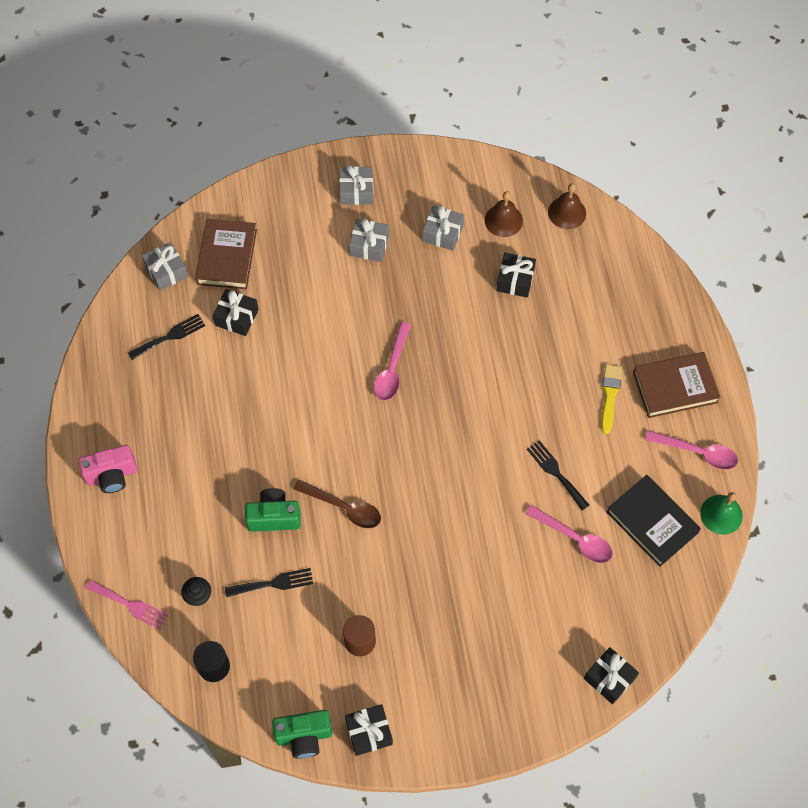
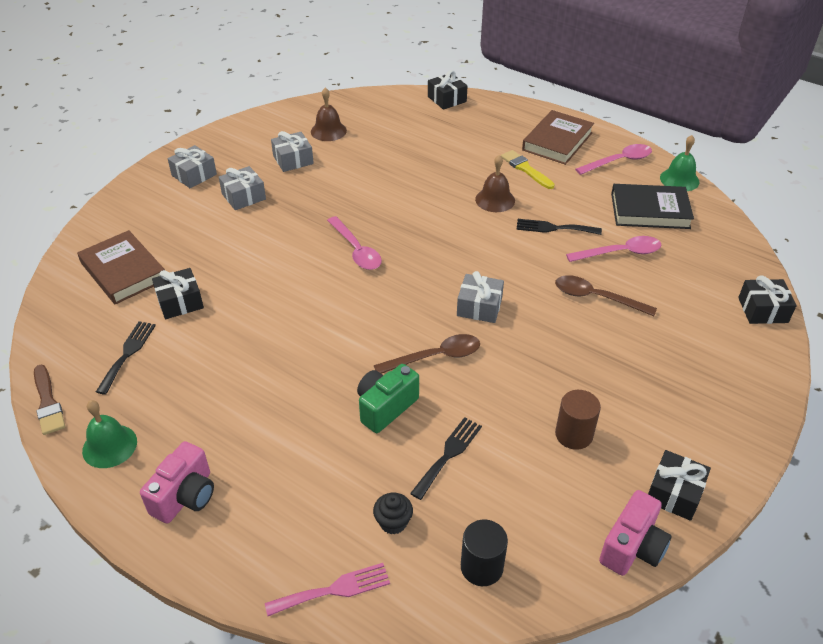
camera: 45 degrees left, 20 degrees down
(97, 337) = (48, 403): none -> brown brush
(103, 402) = (109, 446): none -> green bell
(166, 271) = (72, 314): grey gift -> grey gift (479, 307)
(304, 736) = (632, 547): green camera -> pink camera
(505, 559) = (596, 297): none -> brown spoon
(515, 280) = (379, 153): black gift -> black gift (447, 99)
(567, 212) = (366, 105): brown bell -> brown bell (495, 200)

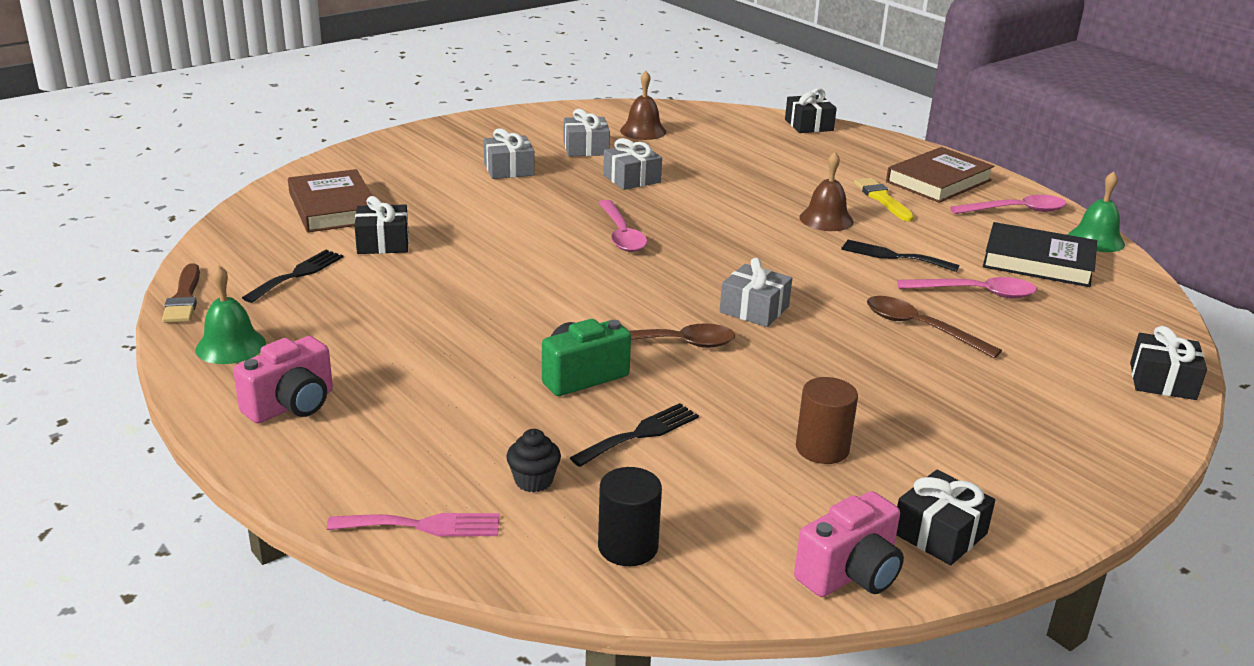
camera: 15 degrees right, 15 degrees down
(194, 175) = (460, 143): grey gift -> grey gift (631, 179)

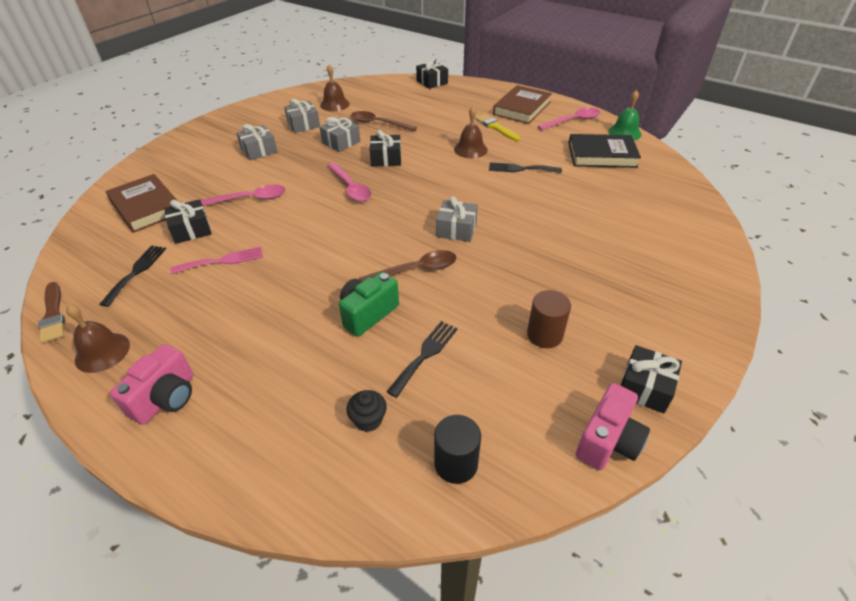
camera: 15 degrees left, 15 degrees up
(230, 346) = (102, 352): green bell -> brown bell
(423, 526) = (303, 490): pink fork -> pink fork (222, 261)
(920, 328) = (559, 220): brown spoon -> brown spoon (378, 123)
(976, 293) = (579, 186): pink spoon -> pink spoon (250, 199)
(1162, 381) = (708, 228): black gift -> black gift (386, 158)

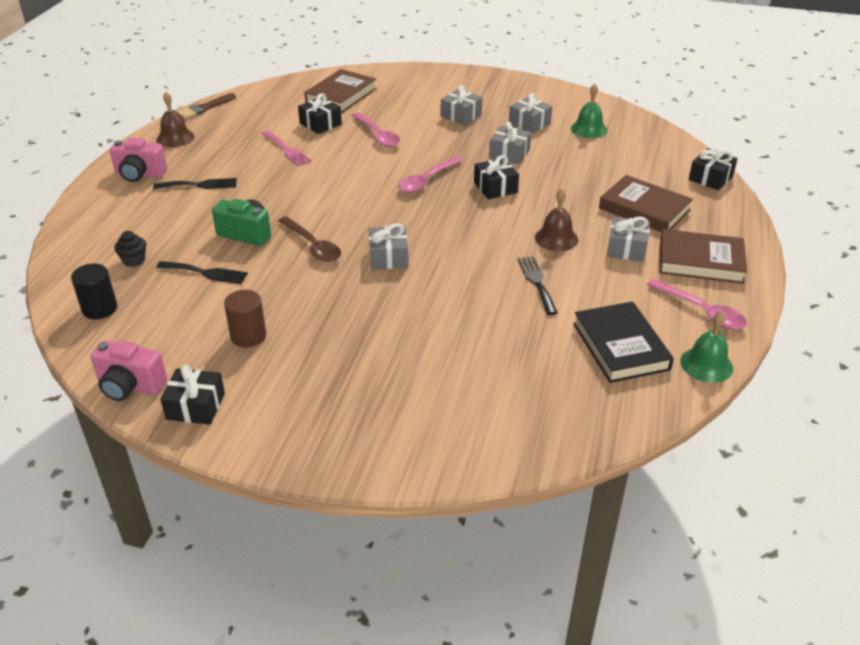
camera: 70 degrees right, 5 degrees down
(136, 272) = (259, 120): black fork -> black fork (200, 185)
(335, 104) = (589, 129): brown bell -> green bell
(378, 123) = (567, 165): brown spoon -> none
(453, 111) = (644, 209): none -> brown book
(496, 127) = (626, 248): yellow brush -> grey gift

